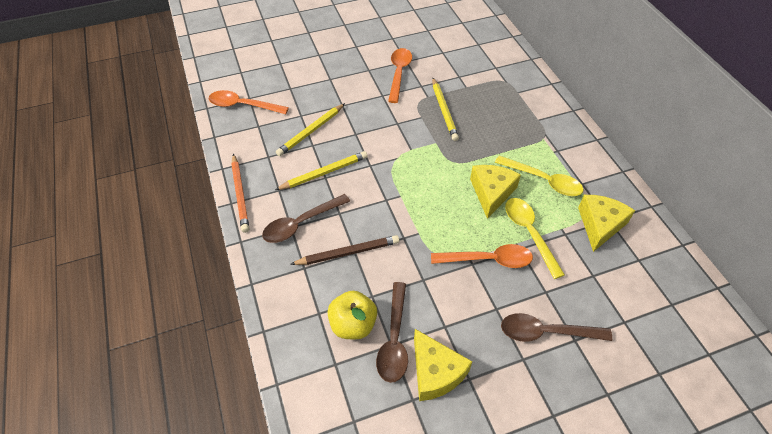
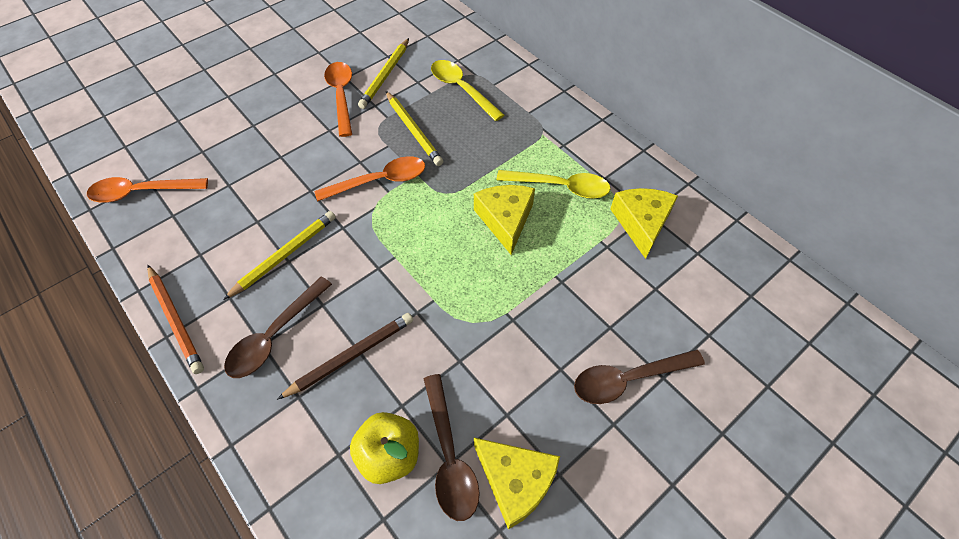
camera: 20 degrees left, 5 degrees up
(311, 131) = (249, 203): yellow pencil -> yellow pencil (385, 76)
(488, 260) = (529, 308): orange spoon -> orange spoon (380, 181)
(529, 233) = (566, 258): yellow spoon -> yellow spoon (461, 89)

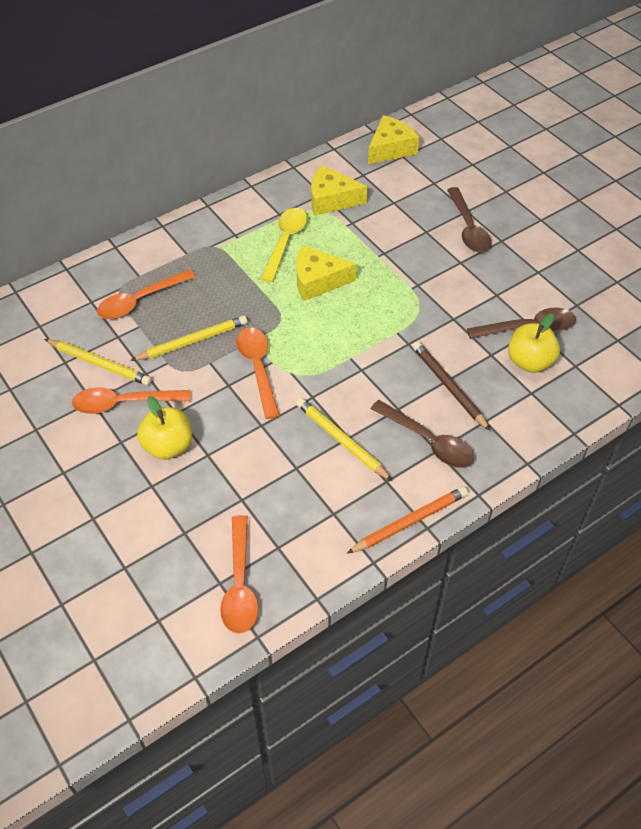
camera: 85 degrees left, 5 degrees down
(292, 130) = (168, 446): none -> yellow apple
(461, 89) = (140, 301): yellow spoon -> orange spoon
(515, 481) = (544, 294): yellow cheese -> yellow cheese (390, 149)

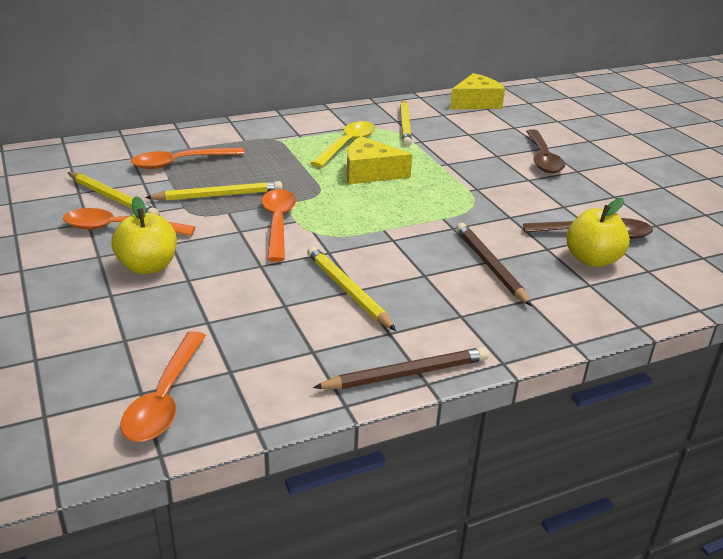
camera: 10 degrees right, 20 degrees down
(331, 199) = (405, 125): yellow cheese -> yellow pencil
(410, 521) = (406, 374): orange pencil -> brown pencil
(428, 441) = (452, 306): brown spoon -> none

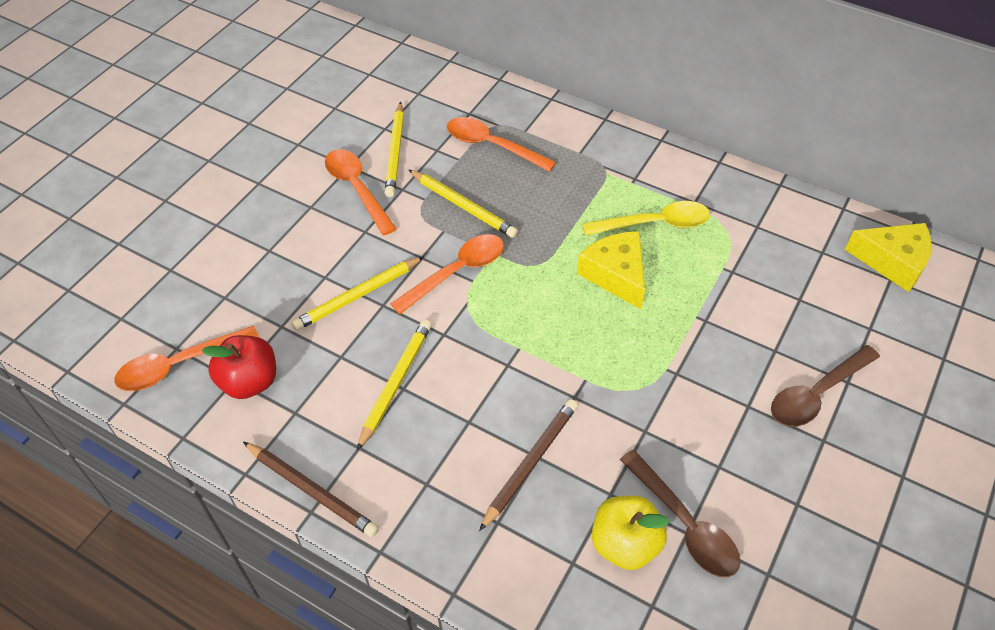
camera: 55 degrees right, 20 degrees up
(148, 266) = (321, 243): yellow apple -> none
(245, 363) = (249, 381): none -> red apple
(405, 125) = (754, 238): yellow pencil -> yellow pencil (357, 296)

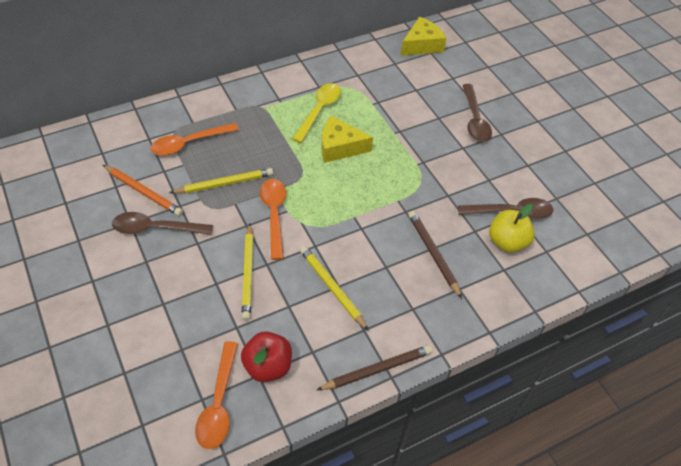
camera: 60 degrees left, 0 degrees up
(357, 189) = (156, 228): orange spoon -> brown spoon
(395, 152) = (144, 192): yellow pencil -> orange pencil

